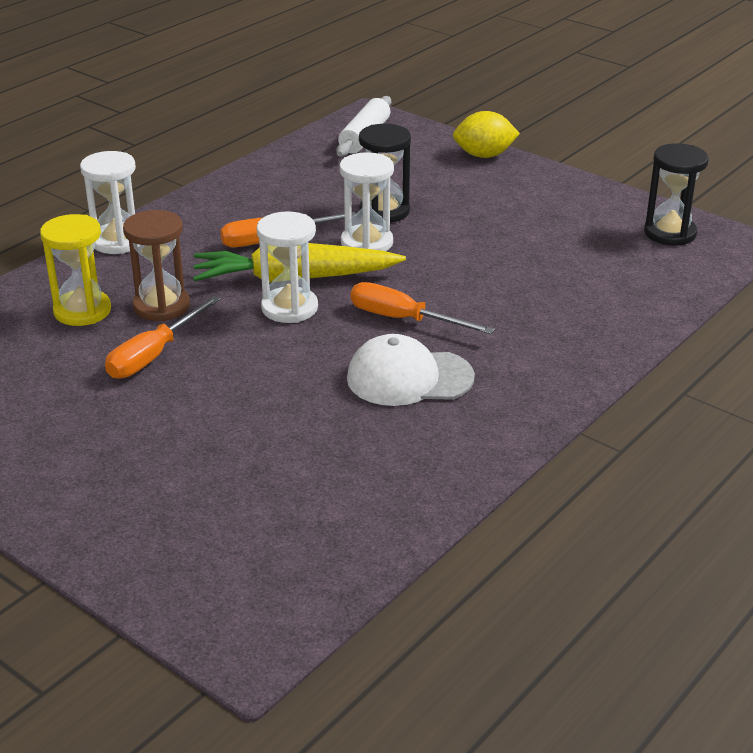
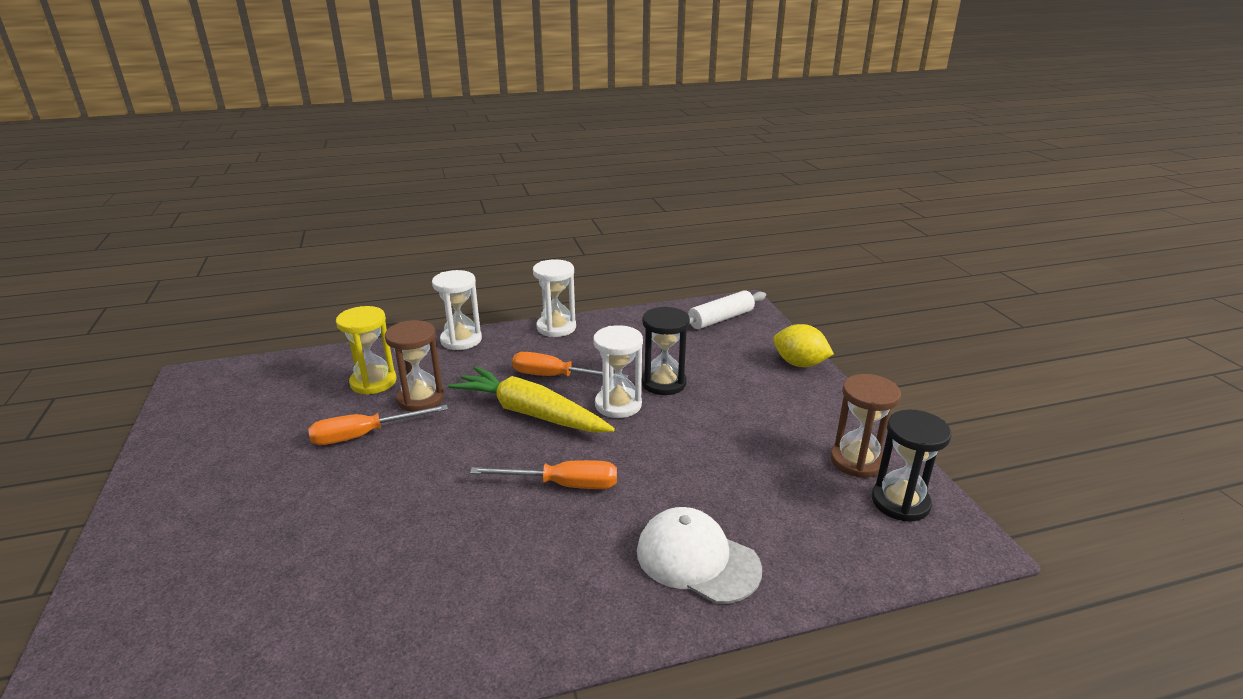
camera: 35 degrees right, 5 degrees down
(289, 308) = (496, 437): white hourglass -> white hourglass (556, 327)
(403, 319) = (563, 485): orange screwdriver -> orange screwdriver turned 120 degrees clockwise
(409, 378) = (498, 544): white cap -> white cap (697, 559)
(611, 216) = (857, 461): none -> brown hourglass

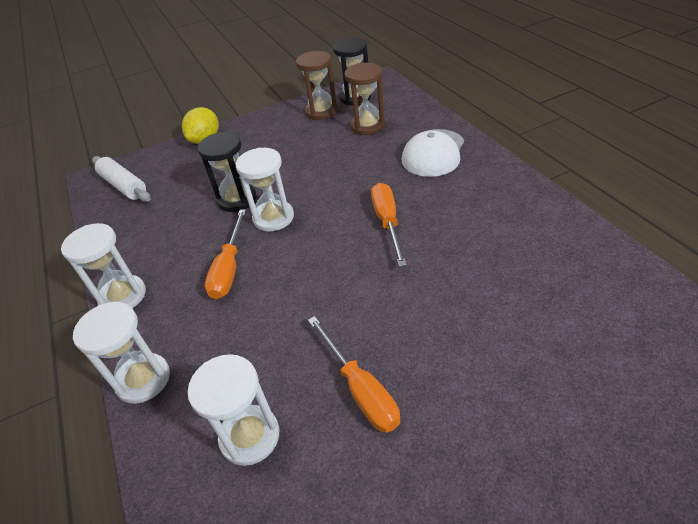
camera: 95 degrees left, 15 degrees up
(373, 382) = (250, 436): yellow hourglass -> white hourglass
(421, 399) = (282, 366): brown hourglass -> brown hourglass (367, 126)
(531, 413) = (295, 268): yellow carrot -> none

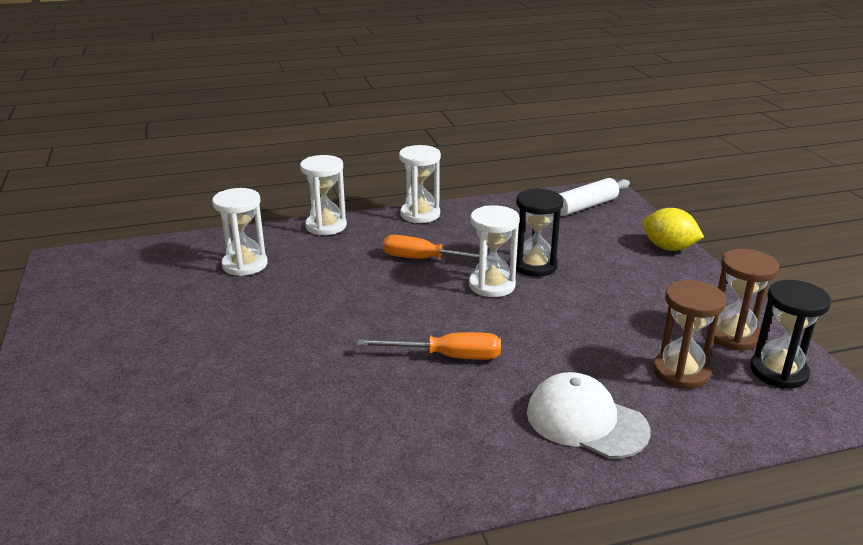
camera: 95 degrees right, 15 degrees down
(360, 389) = (245, 312): orange screwdriver -> none

